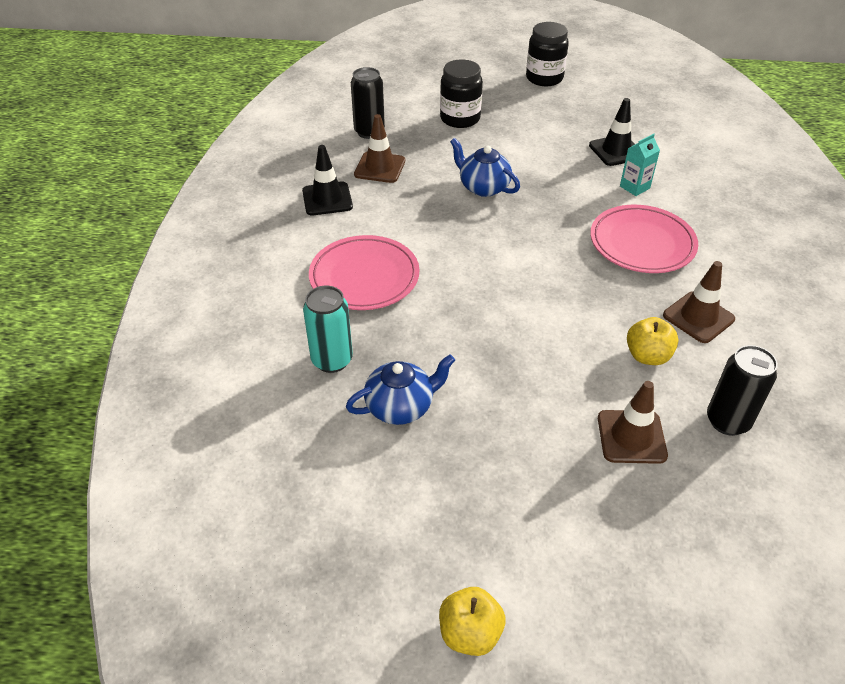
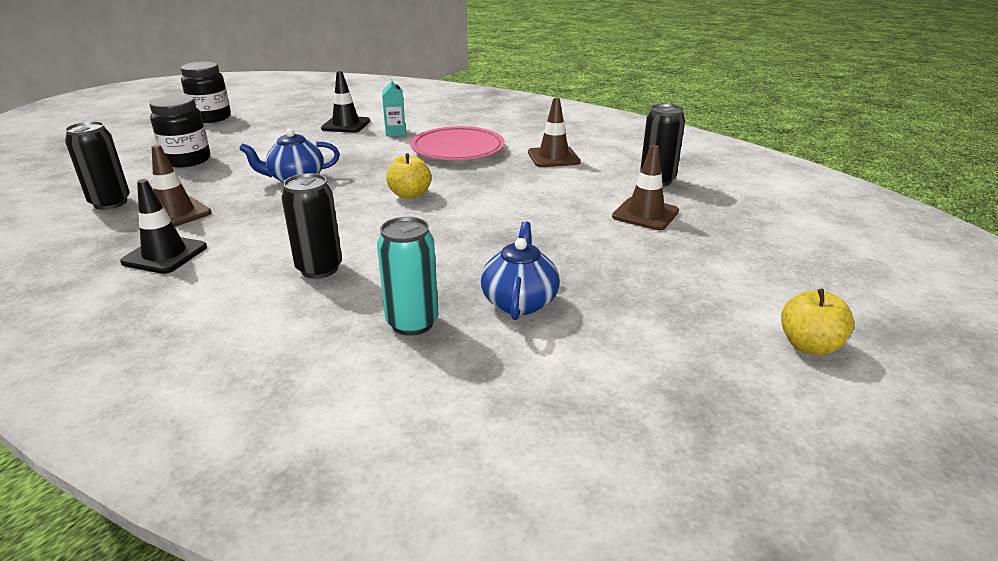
camera: 60 degrees left, 15 degrees down
(364, 277) = (319, 269): pink plate -> black can
(647, 356) = (572, 184): yellow apple -> yellow apple (410, 194)

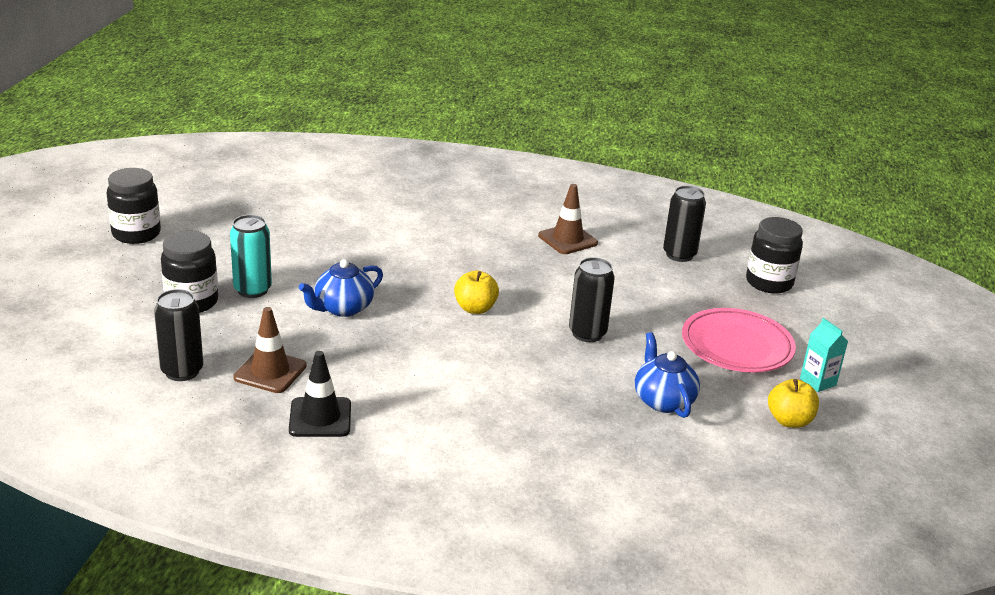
camera: 25 degrees left, 0 degrees up
(319, 269) = (477, 403): black can -> black can (587, 333)
(346, 125) = (312, 223): black traffic cone -> none
(395, 132) = (379, 227): turquoise carton -> turquoise carton (818, 382)
(412, 323) = (600, 436): turquoise can -> turquoise can (252, 290)
(458, 149) = (466, 242): pink plate -> pink plate (736, 346)
(645, 214) = (695, 296): brown traffic cone -> none
(741, 214) = (769, 283): none -> black jar
(809, 345) = (876, 395): yellow apple -> yellow apple (789, 421)

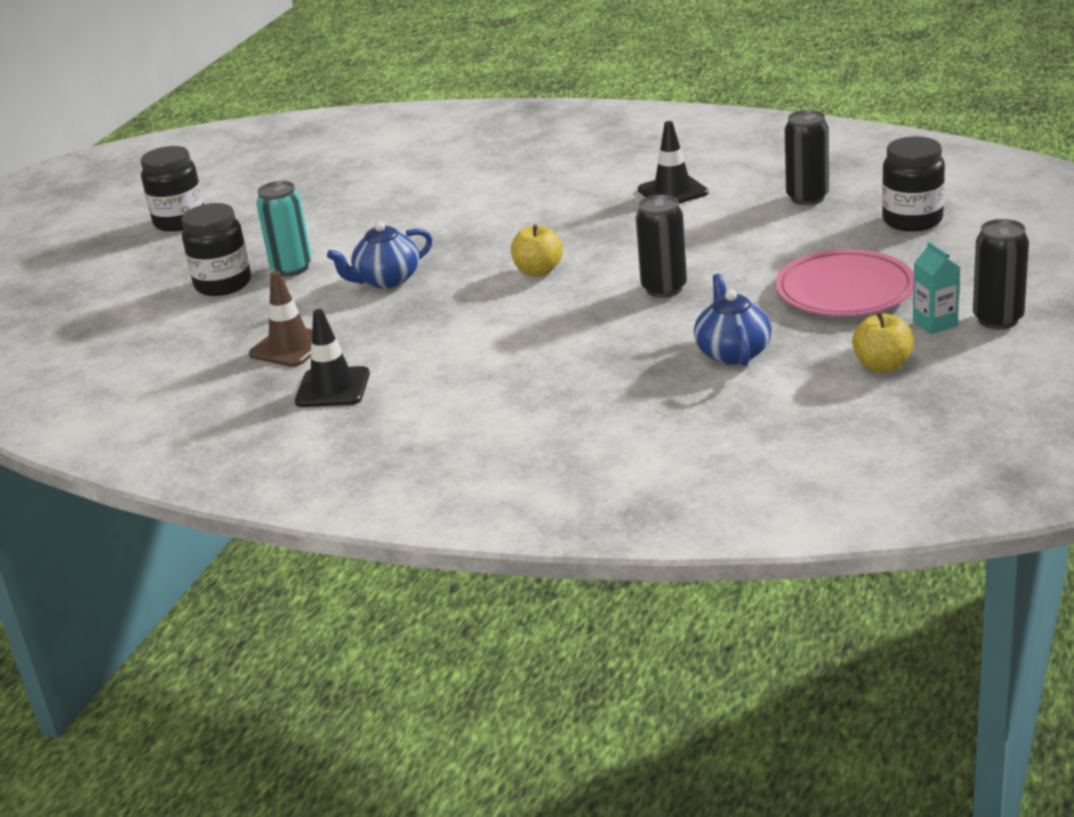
camera: 15 degrees right, 0 degrees up
(182, 371) = (197, 351): black can -> black can (998, 319)
(567, 239) = (672, 191): brown traffic cone -> black traffic cone

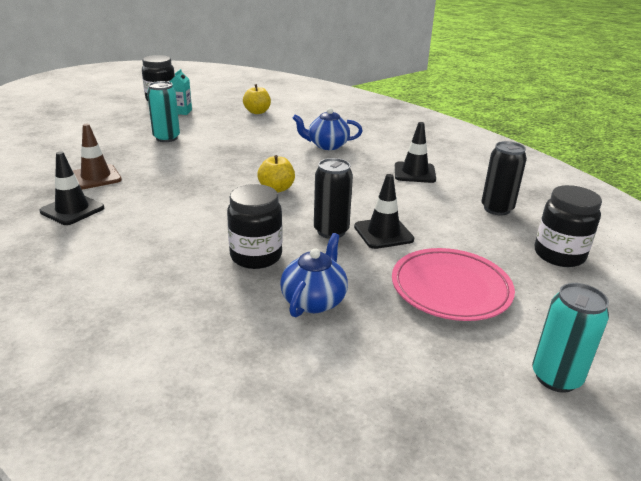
camera: 25 degrees right, 0 degrees up
(223, 284) = (126, 134): black jar -> black jar (256, 256)
(386, 280) = (196, 161): blue teapot -> blue teapot (327, 145)
(721, 269) = (383, 233): none -> black traffic cone
(882, 366) = (410, 372): yellow apple -> yellow apple (257, 112)
(935, 323) = (495, 353): turquoise carton -> turquoise carton (182, 112)
(998, 319) = (556, 377): black can -> turquoise can

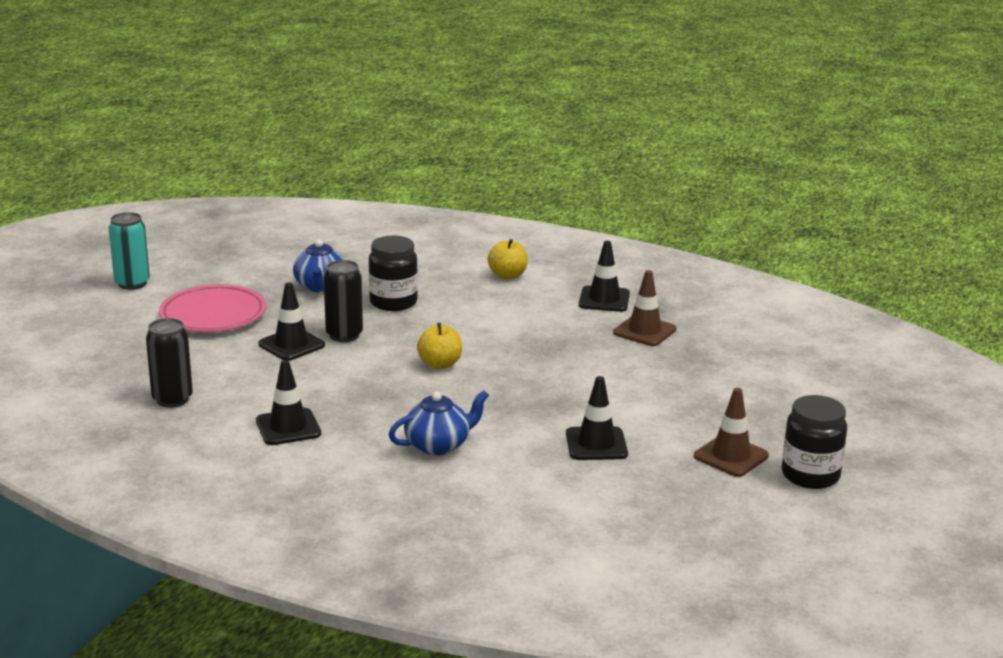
camera: 155 degrees right, 5 degrees down
(166, 138) = (664, 400): turquoise can -> none
(182, 112) = (731, 456): turquoise carton -> brown traffic cone
(240, 128) = (596, 444): none -> black traffic cone
(257, 112) = (619, 491): yellow apple -> yellow apple (507, 275)
(559, 255) = (108, 363): black jar -> none

